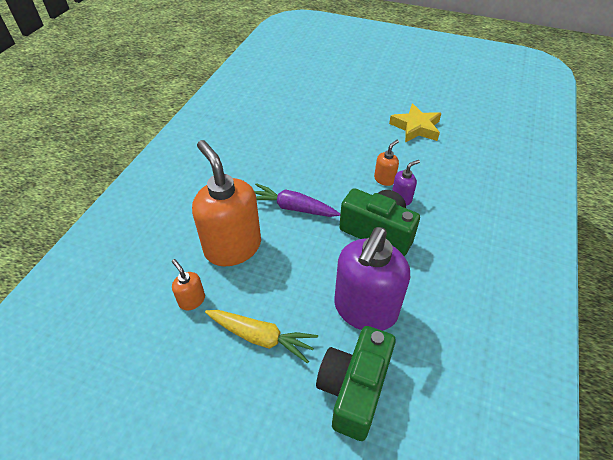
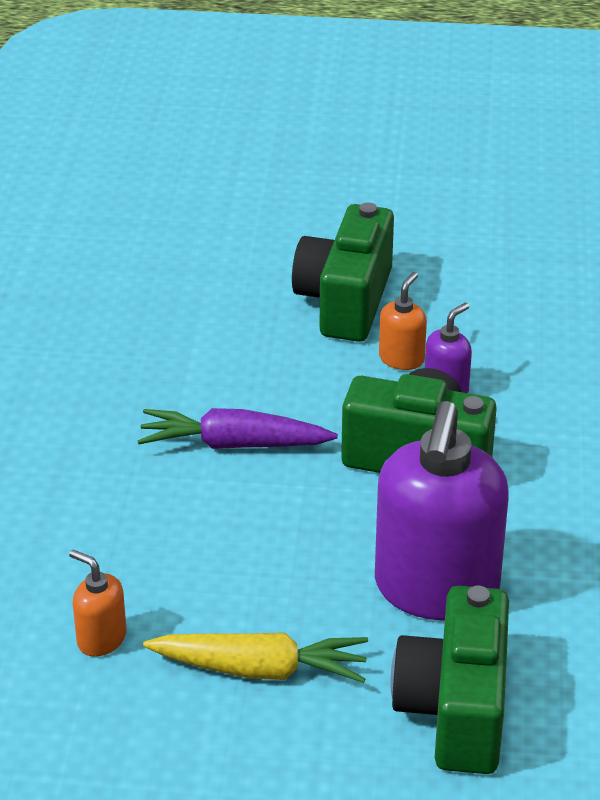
camera: 15 degrees left, 10 degrees down
(232, 247) = (141, 536): orange soap dispenser -> none
(367, 147) = (345, 301): none -> green camera
(416, 127) = (436, 245): yellow star -> none

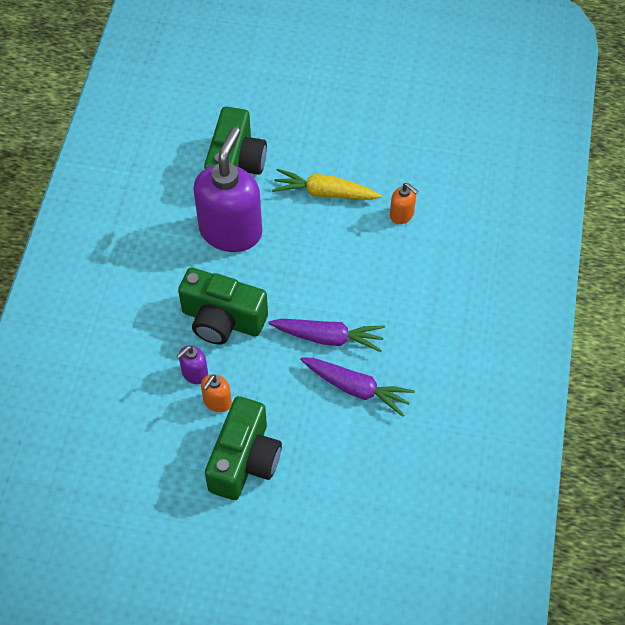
camera: 175 degrees left, 20 degrees up
(184, 386) = (356, 388): none -> purple carrot

